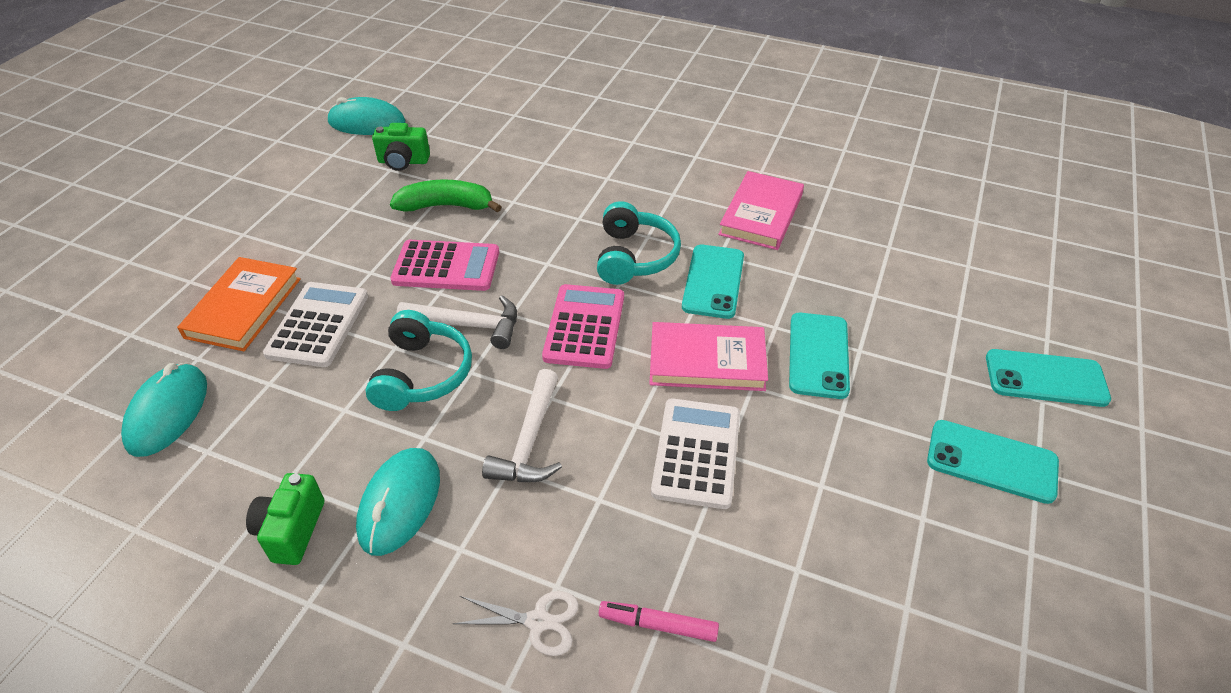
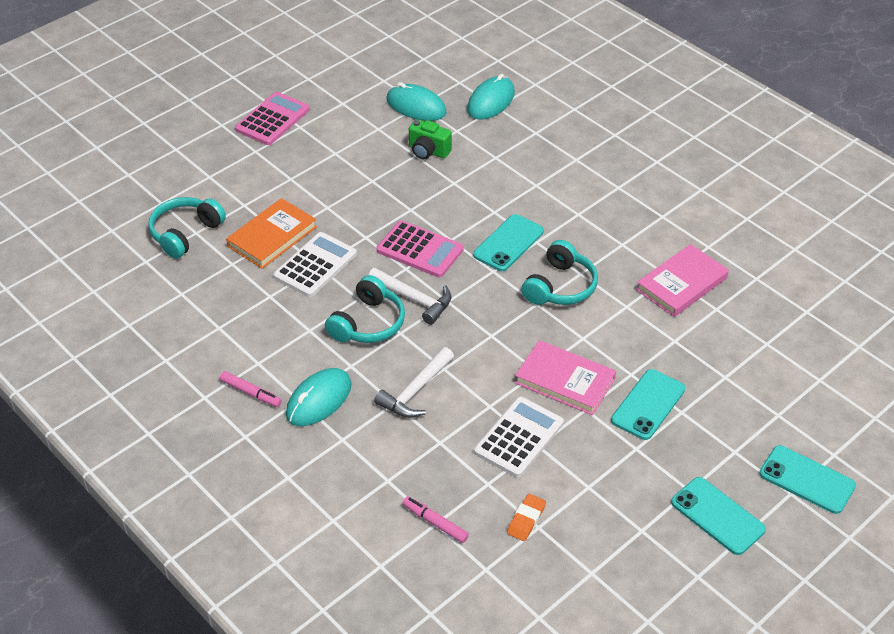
camera: 25 degrees right, 0 degrees up
(114, 340) = (185, 233): none -> turquoise headphones
(167, 412) = (203, 294): turquoise mouse -> turquoise mouse (491, 101)
(292, 530) = (251, 393): green camera -> pink marker
(446, 206) = (442, 200): green banana -> none
(538, 621) = (367, 494): white scissors -> none
(584, 327) = (493, 327): pink calculator -> pink calculator (272, 119)
(713, 281) = (607, 325): turquoise phone -> turquoise phone (508, 243)
(775, 565) = (526, 519): none -> orange eraser

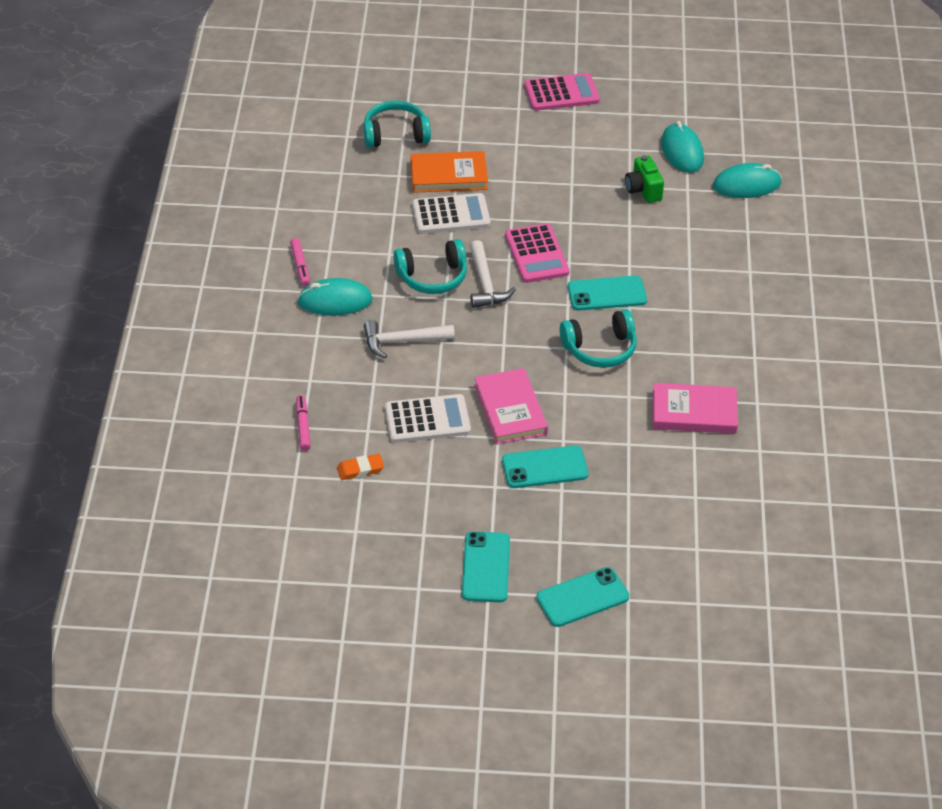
camera: 45 degrees right, 0 degrees up
(807, 480) = (582, 597): turquoise phone -> turquoise phone turned 75 degrees clockwise

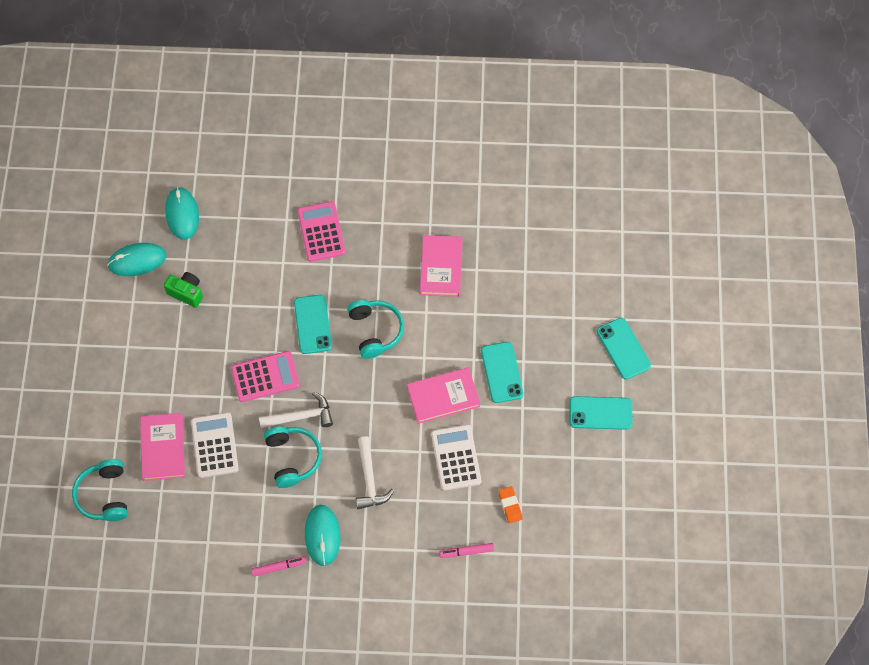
camera: 90 degrees left, 20 degrees up
(449, 175) = (163, 448): orange book -> pink book
(561, 93) = (52, 355): pink calculator -> pink calculator (321, 232)
(643, 190) = (186, 293): green camera -> green camera turned 135 degrees counterclockwise

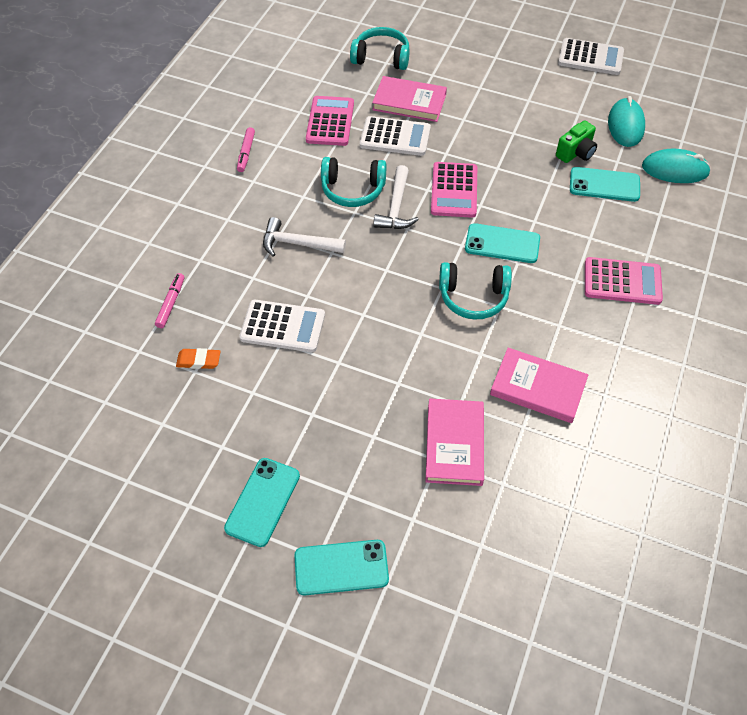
camera: 110 degrees right, 10 degrees down
(48, 307) = (590, 57): none -> white calculator
(212, 509) = (330, 121): none -> pink calculator
(322, 535) = (258, 192): turquoise mouse -> none
(443, 396) = (363, 337): pink book -> pink book (454, 444)
(502, 372) = (368, 407): turquoise phone -> turquoise phone (604, 185)

